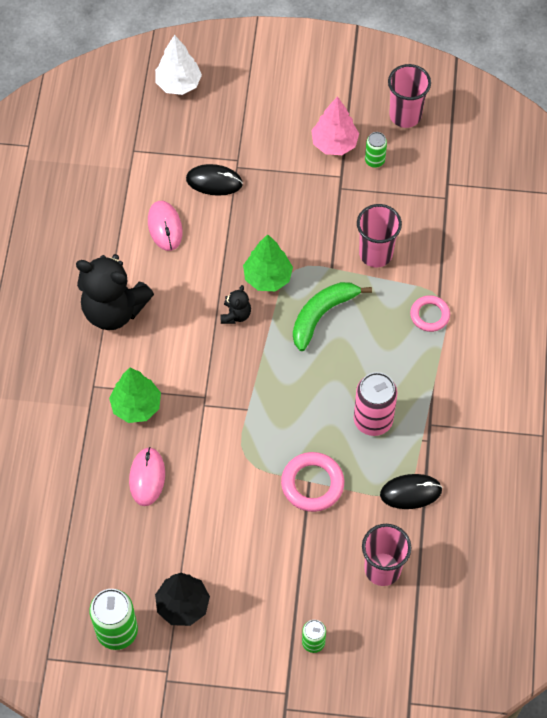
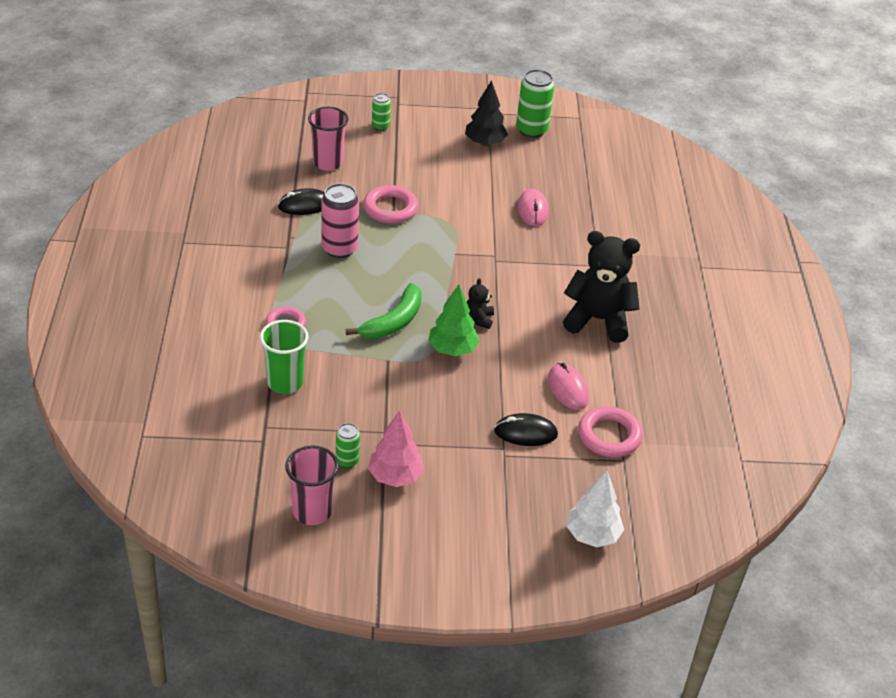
camera: 170 degrees right, 20 degrees down
(136, 406) = (555, 253): green tree -> none
(139, 175) = (609, 436): none -> pink ring
(375, 254) = (342, 373): pink cup -> none
(429, 245) = (285, 382): none -> green cup

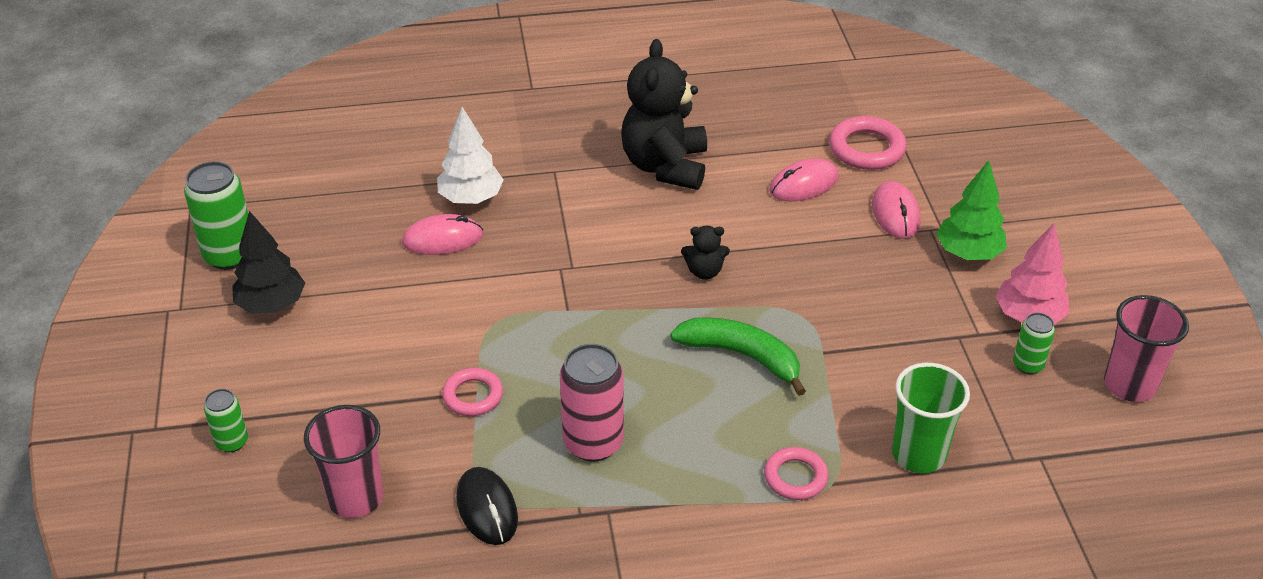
camera: 95 degrees left, 0 degrees up
(390, 208) = (473, 396): pink ring -> pink ring, size x0.66
(452, 349) = (775, 290): green tree -> green tree (968, 253)
(525, 432) = (895, 213): black mouse -> pink mouse
(592, 535) = (1022, 154): white tree -> white tree (471, 198)

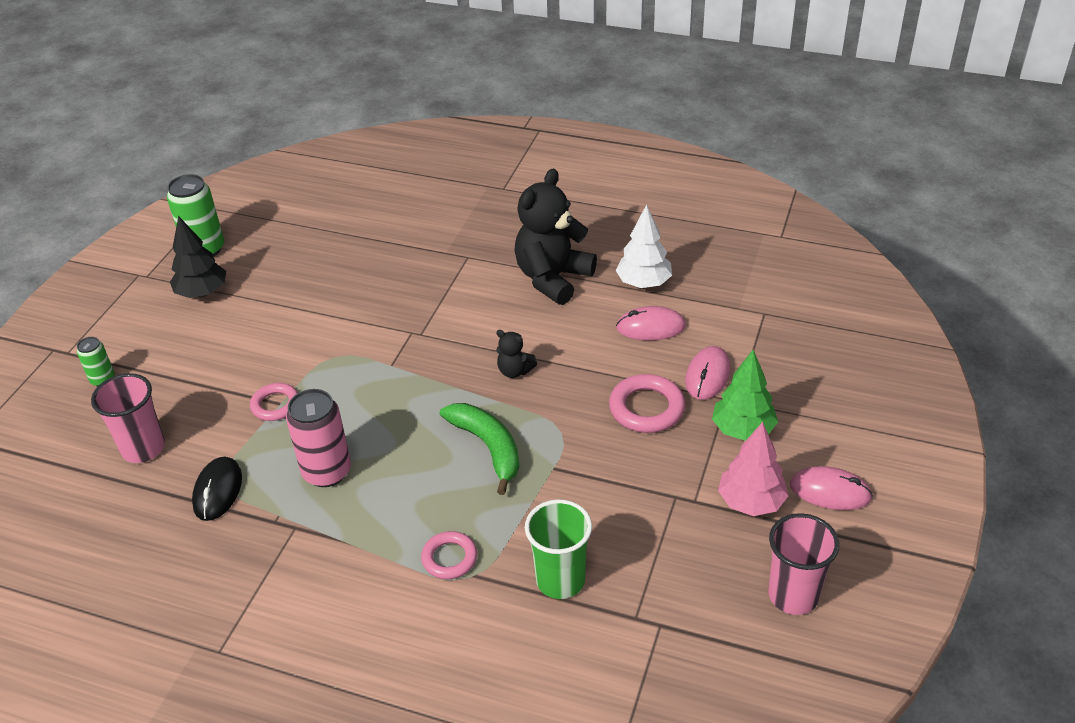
camera: 30 degrees right, 0 degrees up
(443, 239) = (349, 283): pink mouse -> pink mouse (830, 491)
(471, 198) = (392, 259): white tree -> white tree (643, 283)
(866, 149) = (728, 314): pink ring -> pink ring (646, 408)
(1028, 365) = (715, 543): green can -> none

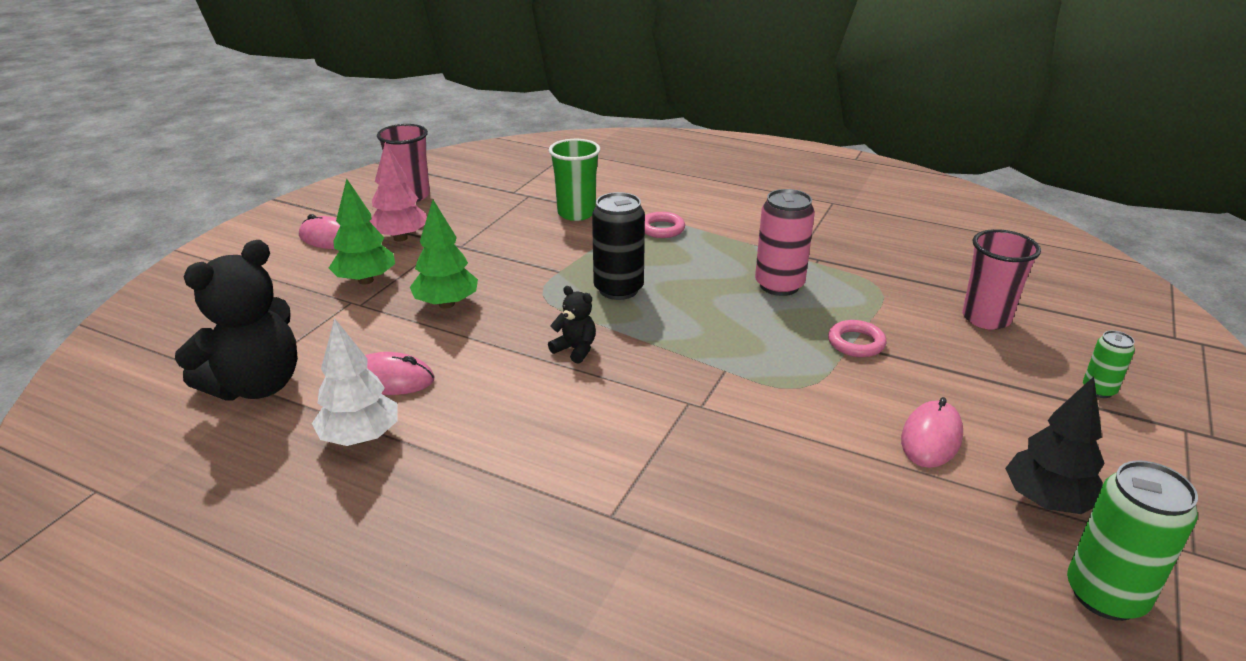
camera: 175 degrees left, 10 degrees down
(218, 491) = (883, 281): black mouse -> none
(488, 447) = (618, 289): green banana -> black can
(553, 278) = (486, 460): black teddy bear -> black teddy bear (256, 385)
(646, 408) = (446, 304): pink ring -> green tree
(707, 375) = (363, 325): pink mouse -> pink mouse (931, 438)

